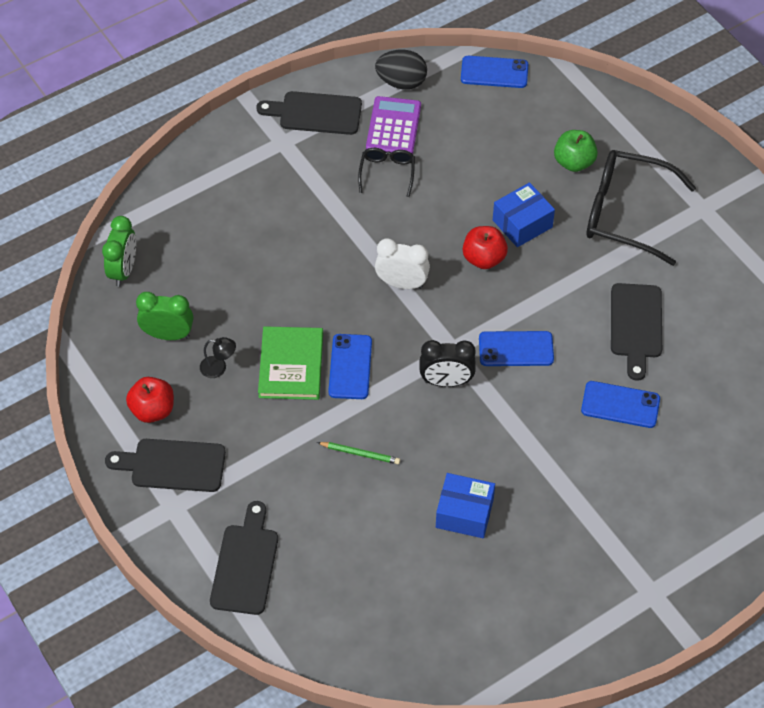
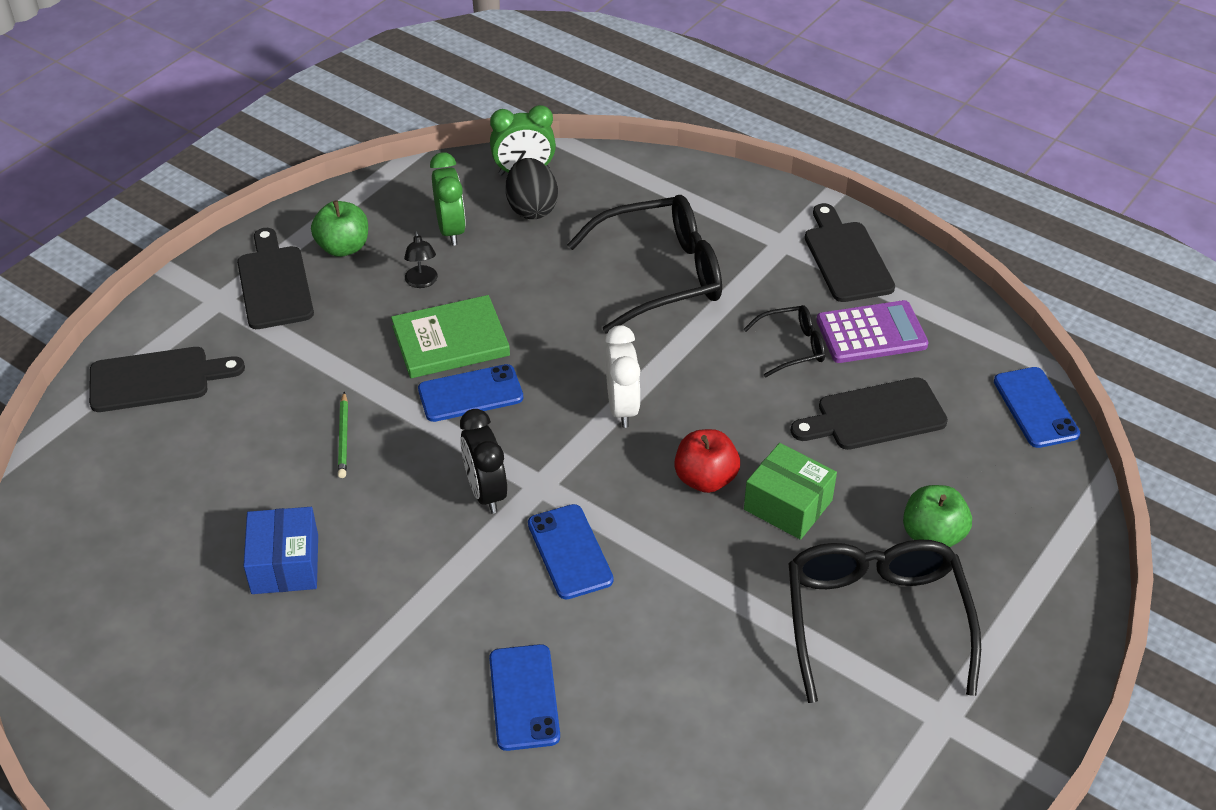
camera: 70 degrees right, 10 degrees down
(153, 410) = (343, 247): red apple -> green apple
(282, 221) = (661, 275): none -> black glasses
(401, 82) = (951, 321): black egg -> black egg (532, 208)
(522, 224) = (788, 505): blue box -> green box
(636, 325) = (674, 683): black cutting board -> black cutting board (875, 416)

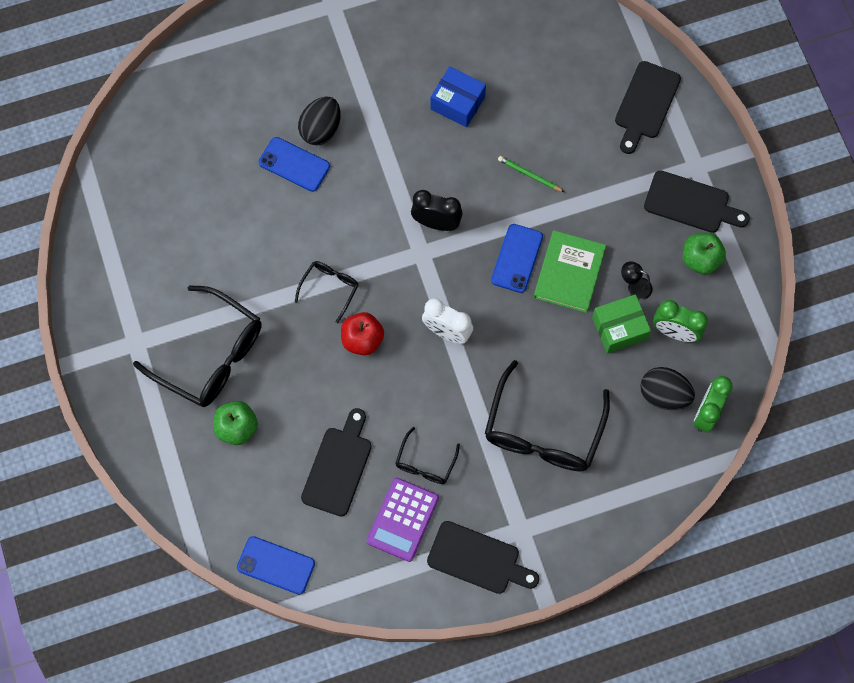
camera: 125 degrees right, 25 degrees up
(442, 698) = (321, 129): none -> black egg
(570, 552) = (365, 239): blue phone -> none
(669, 549) = (330, 288): none -> black glasses
(788, 505) = (313, 369): green box -> green box (619, 328)

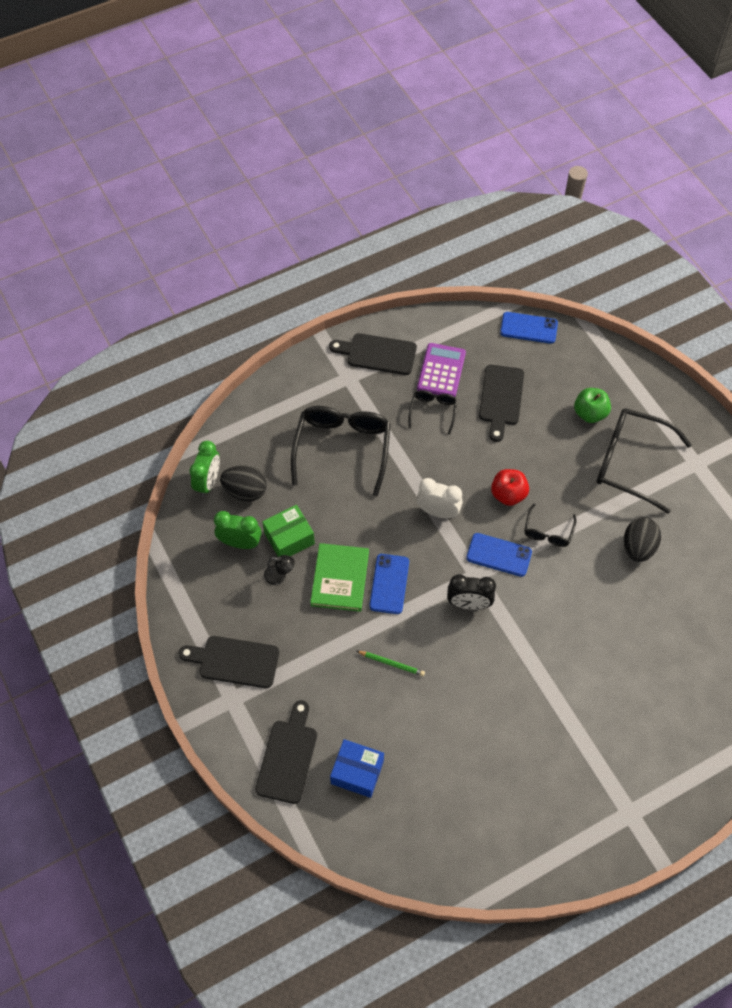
camera: 170 degrees right, 10 degrees down
(294, 164) = (614, 637): blue phone -> blue phone (499, 555)
(321, 129) = (600, 675): black egg -> black egg (638, 547)
(457, 103) = (475, 725): blue box -> blue box (357, 772)
(700, 259) = (222, 610): green apple -> none

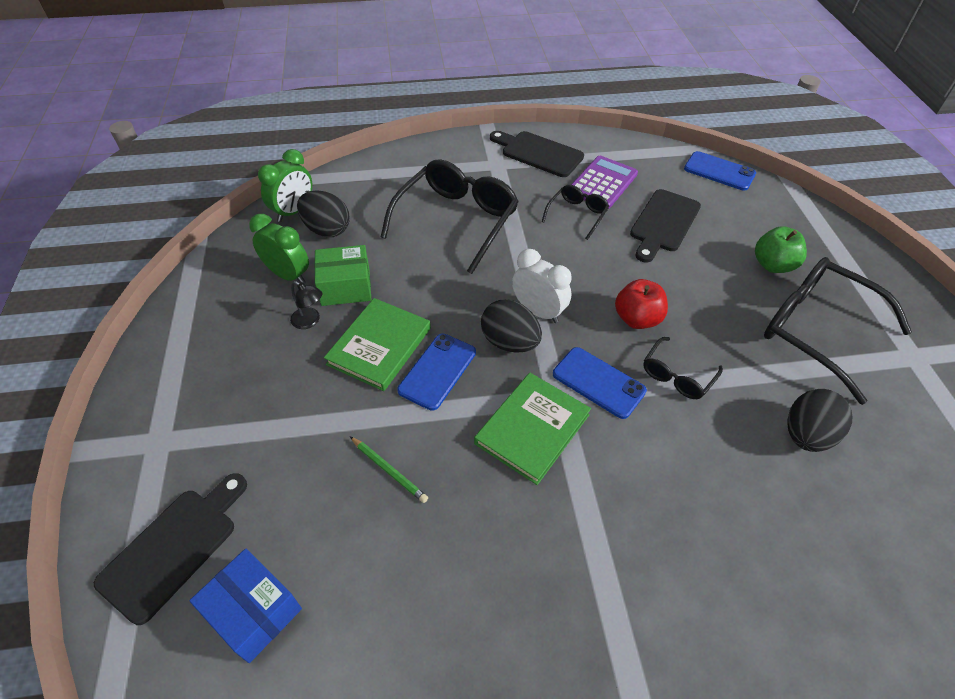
camera: 20 degrees right, 10 degrees down
(234, 661) = (193, 397): black cutting board -> none
(428, 544) = (509, 342): none -> black egg
(469, 604) = (532, 429): black clock -> green book

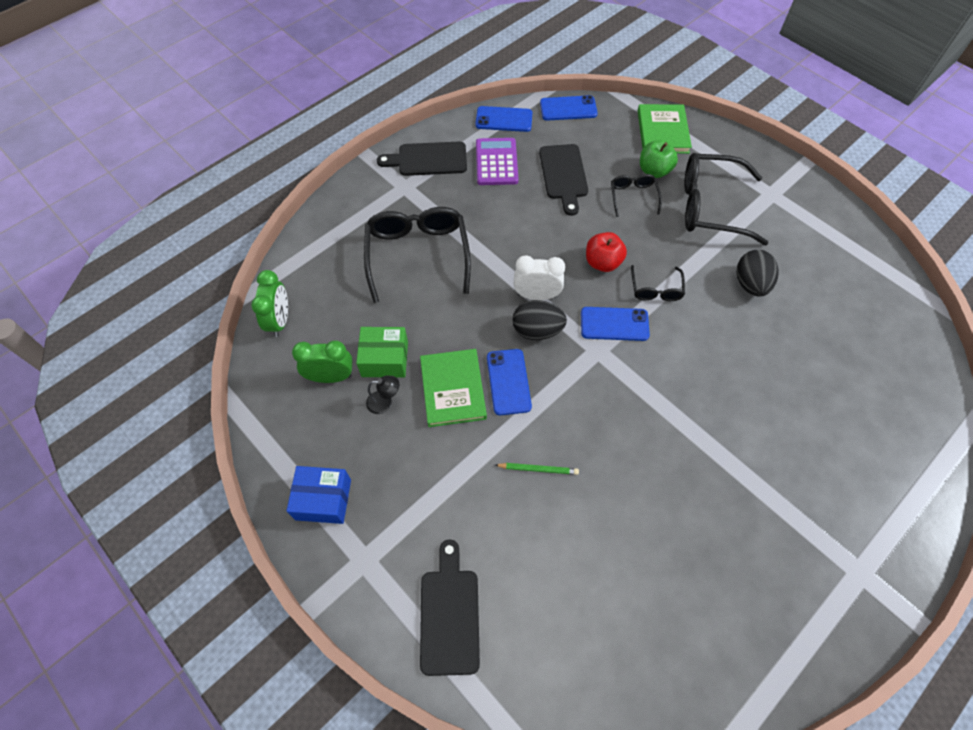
camera: 35 degrees left, 10 degrees up
(254, 611) = (537, 610): blue box -> blue box (323, 499)
(327, 230) = (323, 321): black egg -> none
(345, 286) = (385, 359): green box -> green box turned 45 degrees clockwise
(532, 429) = (600, 382): green book -> green book (662, 131)
(577, 214) = (500, 200): black glasses -> black glasses (633, 196)
(642, 153) = (504, 119): none -> blue phone

